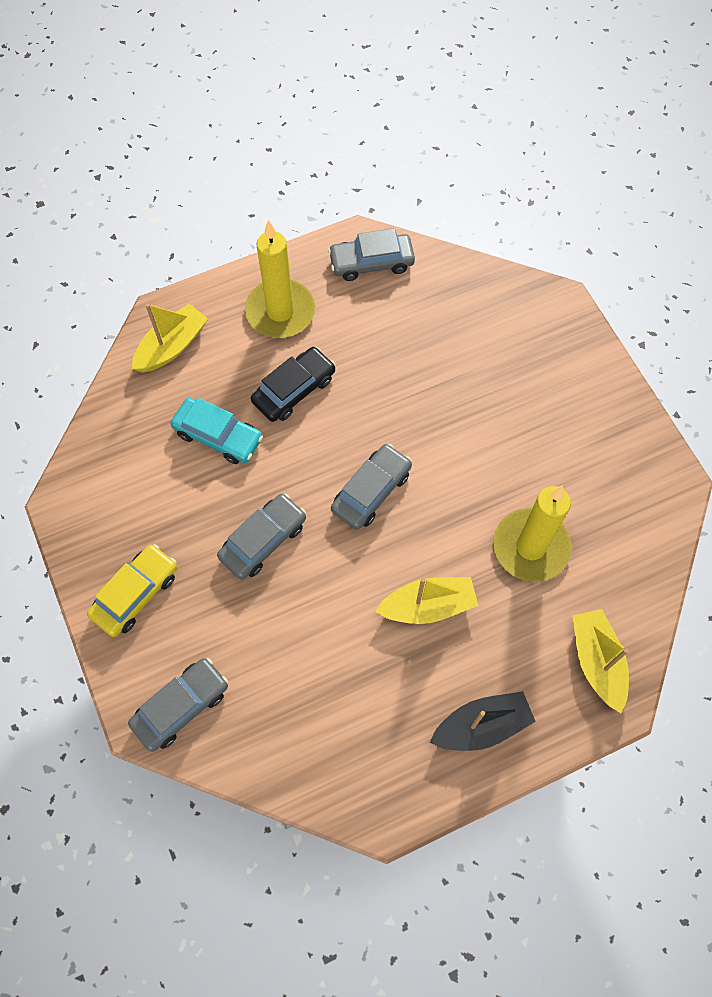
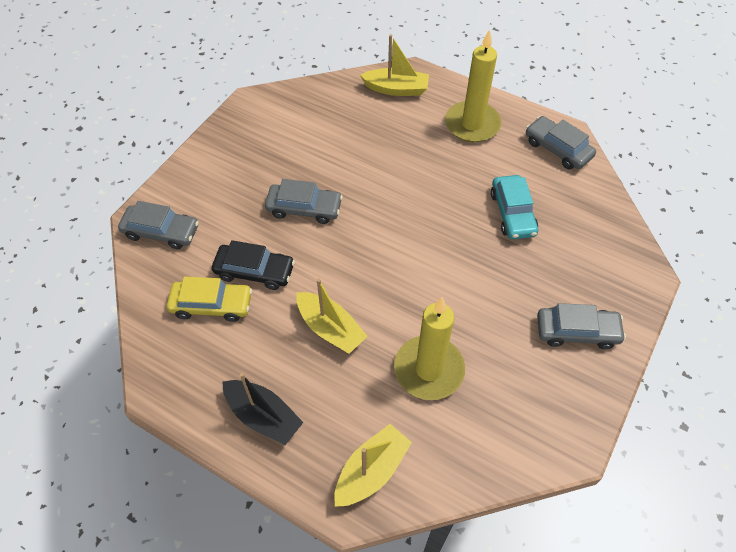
camera: 55 degrees right, 10 degrees down
(136, 594) = (219, 167): yellow car -> yellow car (212, 305)
(218, 436) = (356, 145): turquoise car -> turquoise car (512, 213)
(294, 390) = (423, 163): black car -> black car (254, 271)
(371, 491) = (388, 246): grey car -> grey car (577, 332)

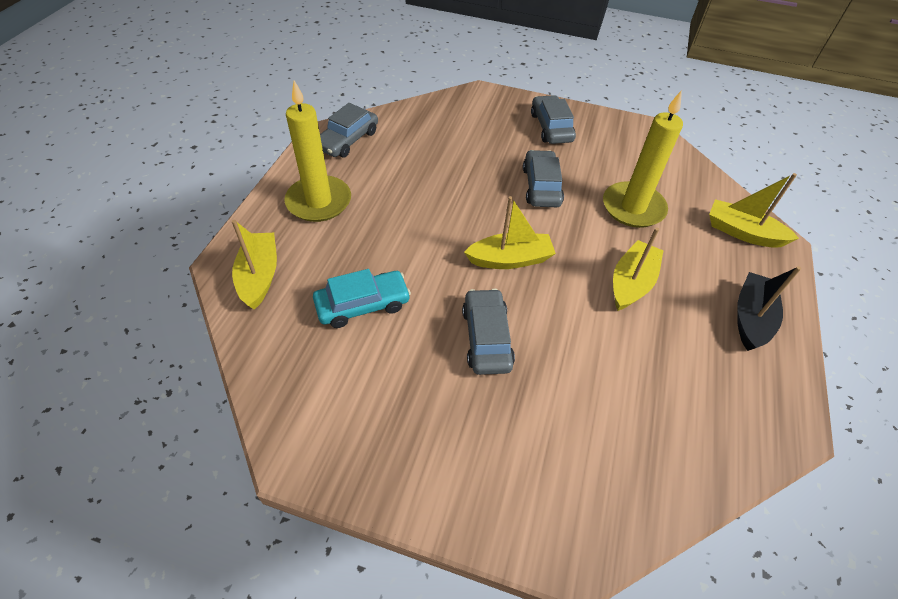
camera: 105 degrees left, 5 degrees down
(161, 232) = (585, 508): grey car -> grey car (541, 186)
(212, 305) = (662, 402): yellow car -> none
(254, 271) = (597, 369): black car -> none
(379, 242) = (510, 259): none -> yellow boat
(512, 213) = (439, 166): turquoise car -> turquoise car (362, 305)

